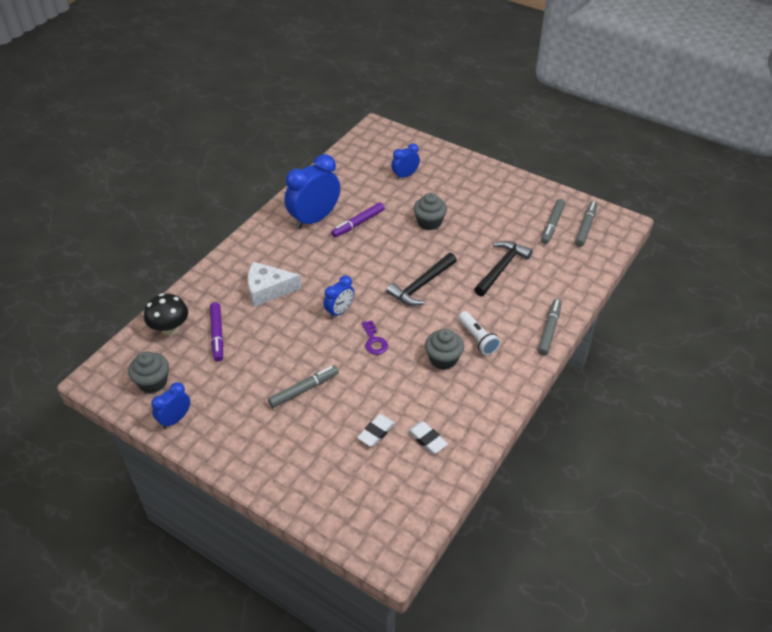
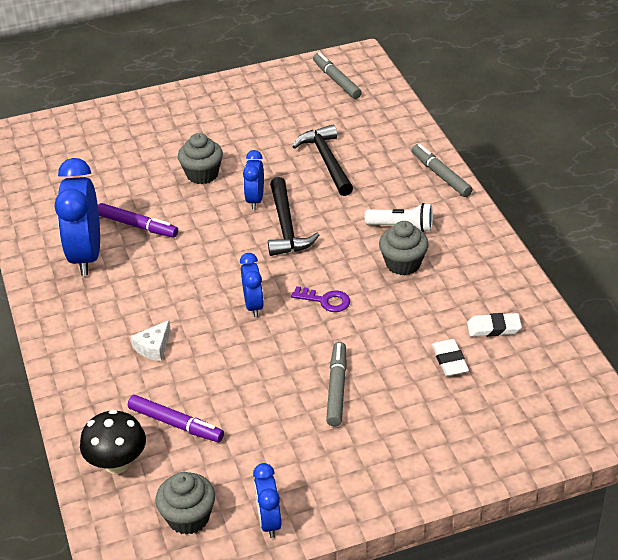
camera: 50 degrees left, 5 degrees down
(268, 289) = (153, 347): white cheese -> white cheese, size x0.57
(358, 223) = (137, 226): purple marker -> purple marker turned 60 degrees counterclockwise
(405, 175) = (108, 154): blue clock -> blue clock (255, 200)
(552, 225) = (308, 98): grey marker -> none

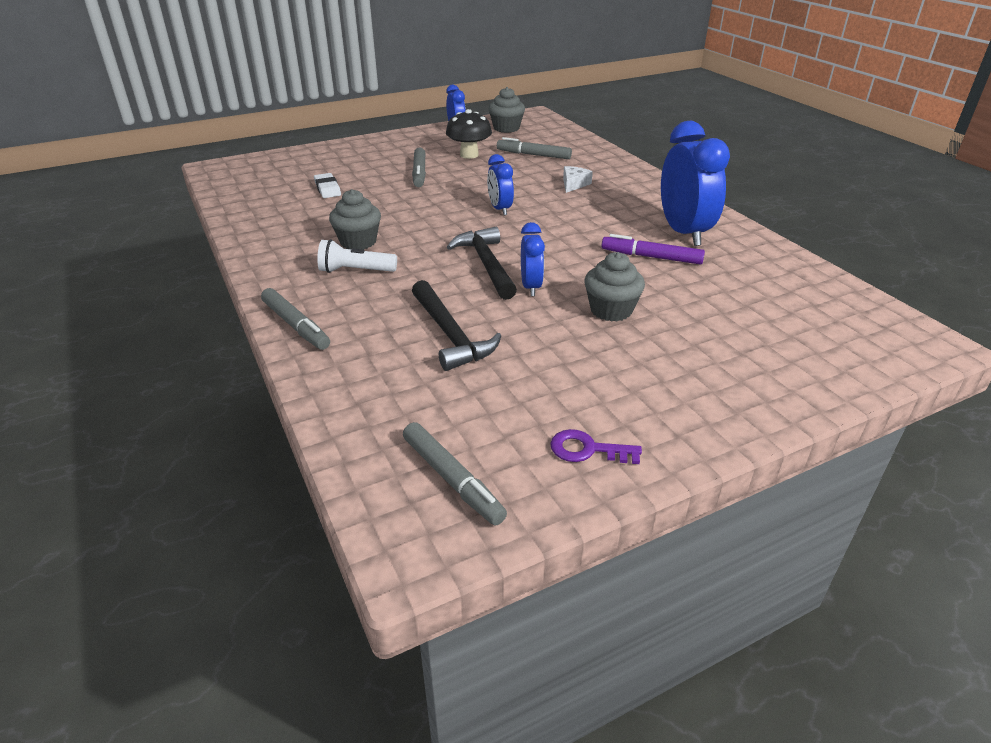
camera: 170 degrees right, 5 degrees down
(117, 463) = (563, 141): black mushroom -> black mushroom (469, 155)
(176, 424) = (533, 155): purple marker -> grey marker
(325, 300) = (434, 215): purple key -> purple key (587, 450)
(493, 328) = (283, 206): white eraser -> none

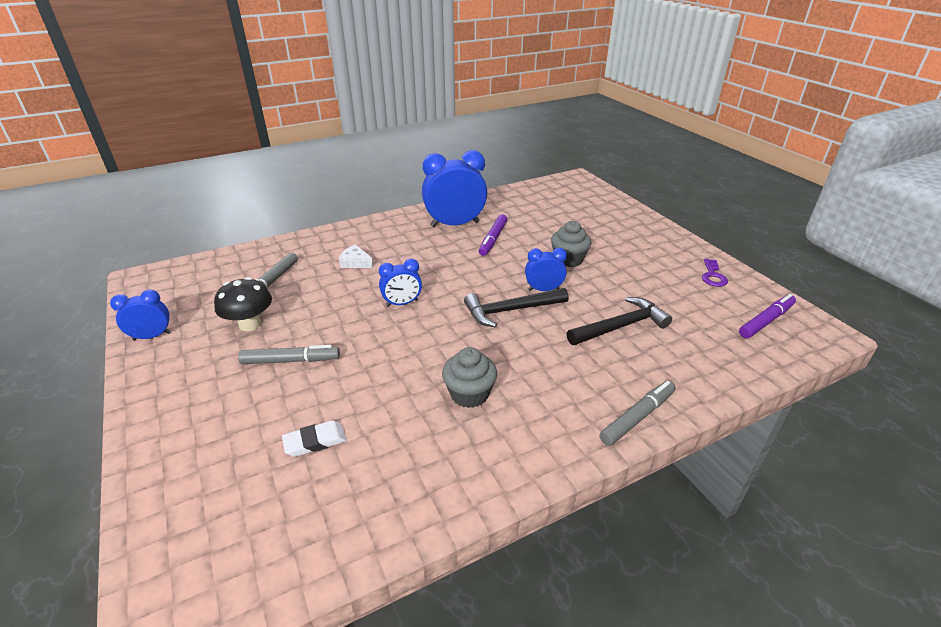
camera: 90 degrees left, 0 degrees up
(355, 271) = (531, 389): white flashlight -> none
(452, 479) = (766, 321): grey marker -> purple marker
(506, 128) = (176, 298): grey cupcake -> none

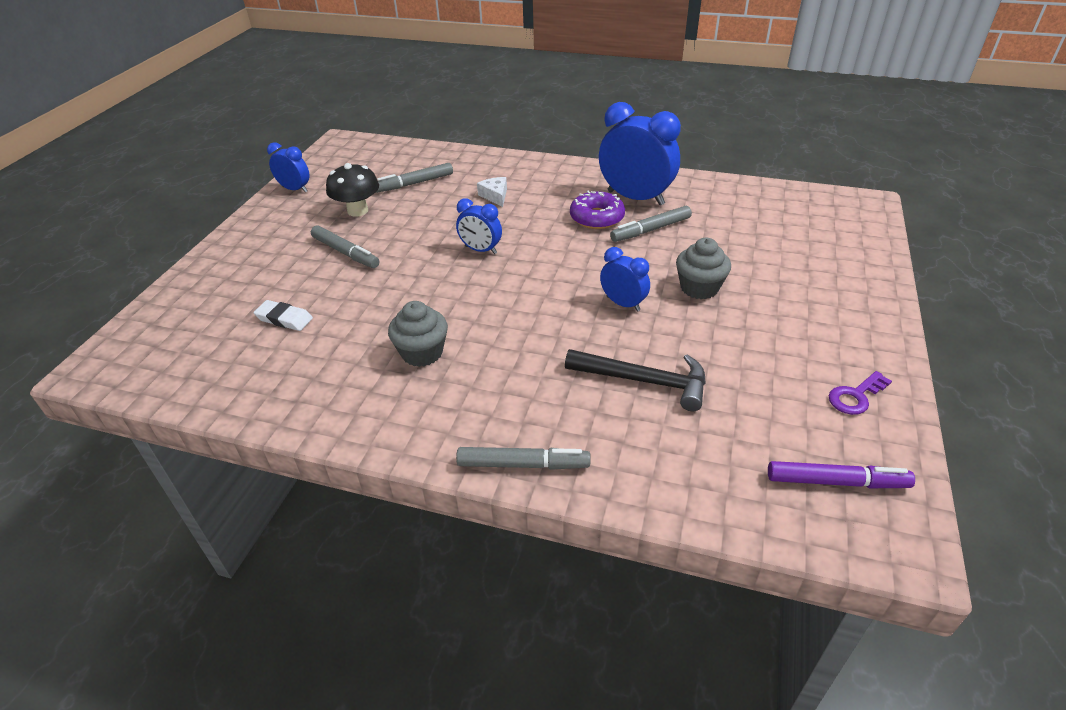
camera: 45 degrees right, 5 degrees up
(449, 246) = (597, 218): none -> purple donut
(493, 239) = (650, 230): purple marker -> grey marker
(511, 310) = (560, 306): black hammer -> none

